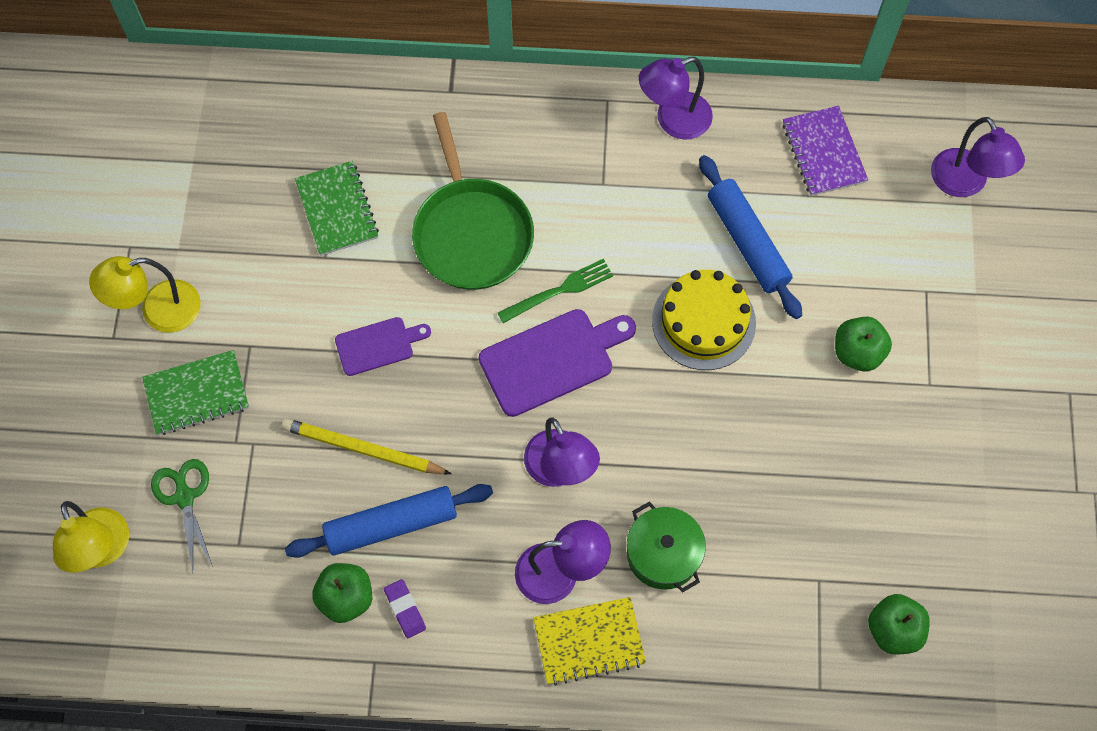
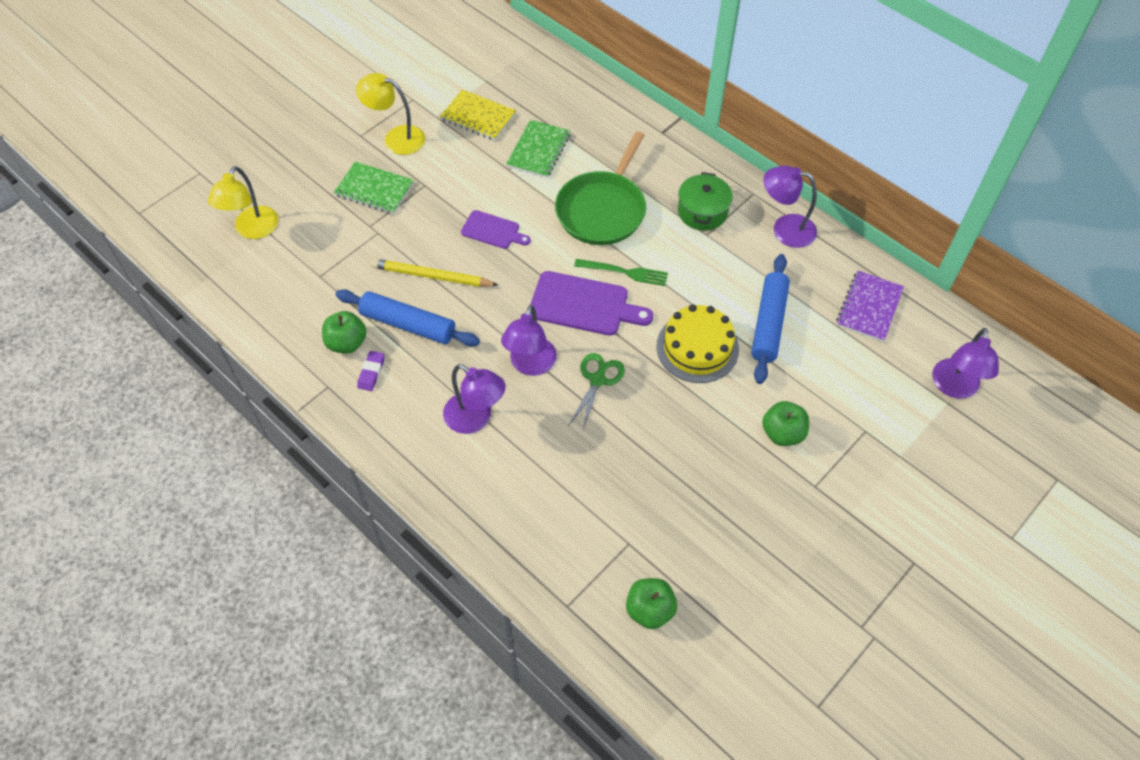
camera: 40 degrees right, 10 degrees down
(184, 496) = (317, 233): green scissors -> green scissors (597, 379)
(363, 449) = (432, 276): yellow pencil -> yellow pencil turned 45 degrees counterclockwise
(589, 641) = (455, 468): yellow notebook -> yellow notebook (478, 117)
(663, 554) = (546, 455): green pot -> green pot (702, 212)

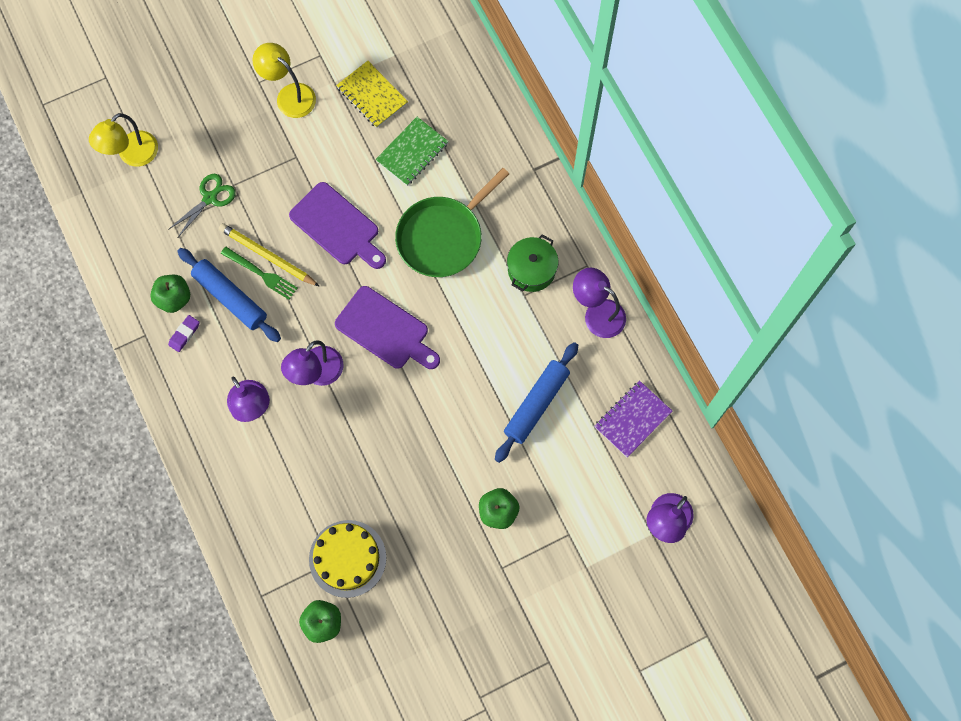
camera: 20 degrees right, 15 degrees up
(374, 189) = (250, 147): green notebook -> none
(493, 231) = (337, 226): purple cutting board -> purple cutting board, size x1.67
(597, 379) = (367, 407): green scissors -> green scissors (210, 198)
(625, 272) = (435, 309): green fork -> green fork (262, 274)
(697, 347) = (464, 406): yellow cake -> yellow cake (347, 558)

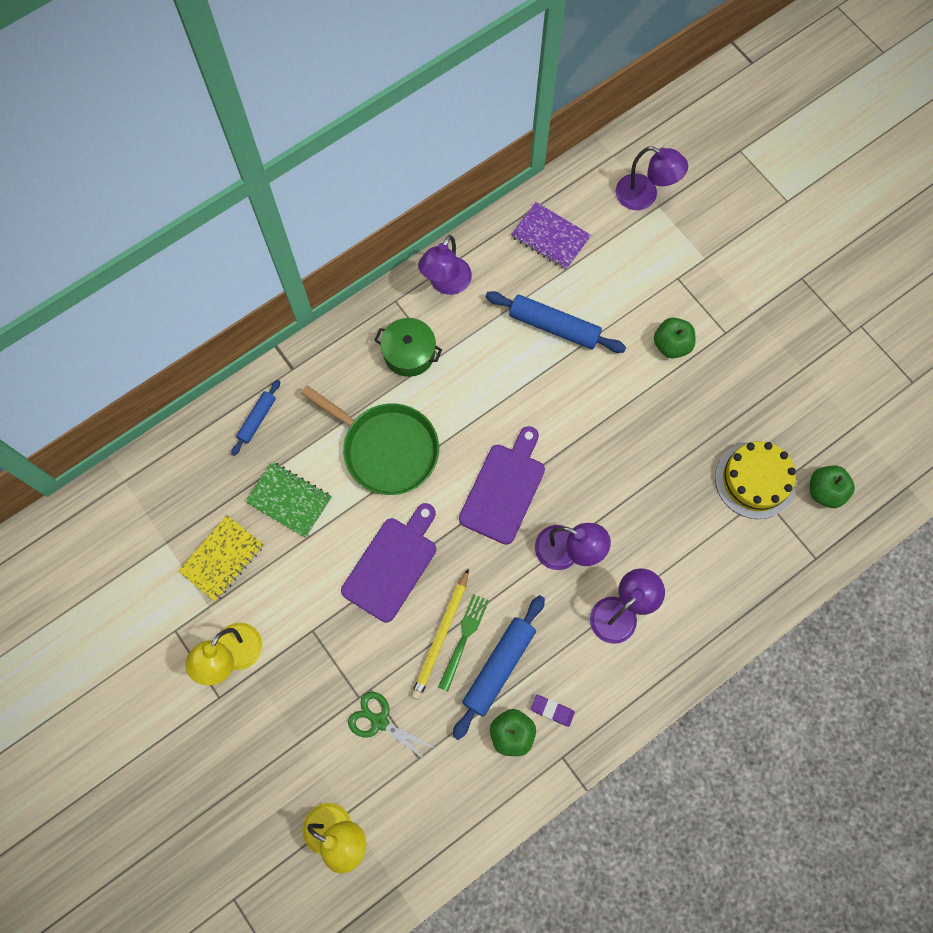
camera: 100 degrees left, 0 degrees up
(491, 135) = (257, 419): none -> blue rolling pin

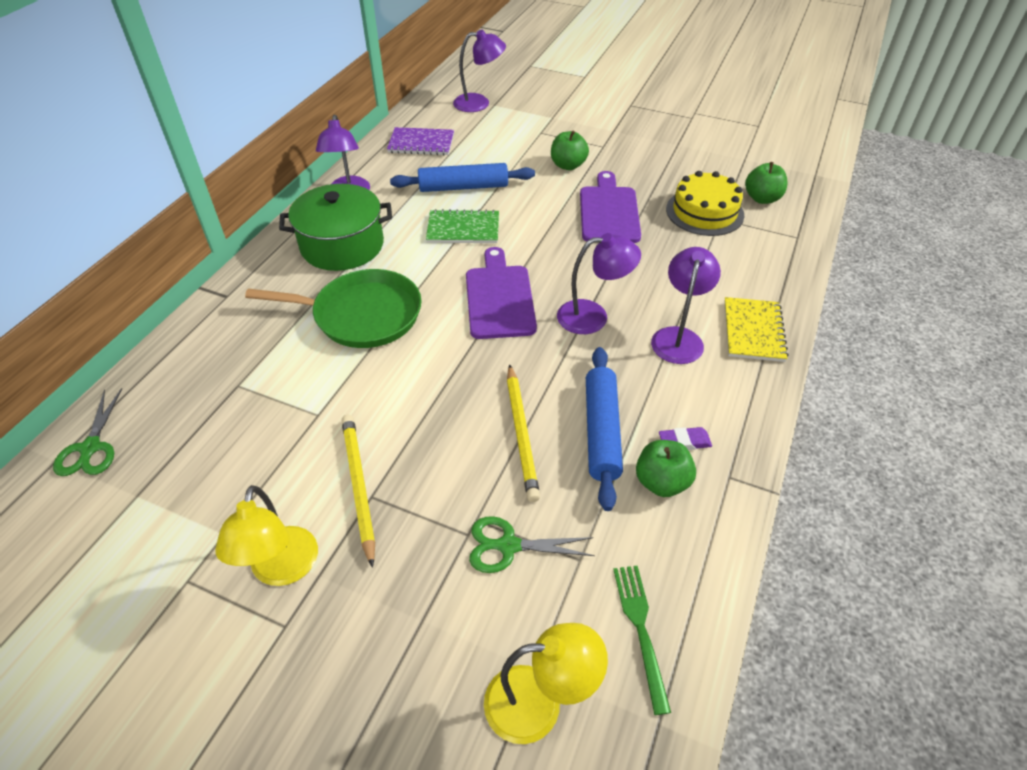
camera: 30 degrees left, 25 degrees down
(149, 482) = (90, 448): none -> green scissors
(222, 558) = (220, 479): yellow notebook -> yellow notebook (753, 331)
(257, 419) = (205, 346): blue rolling pin -> none
(289, 500) = (277, 394): green notebook -> green notebook (463, 229)
(308, 617) = (359, 486): none -> yellow pencil
(392, 564) = (427, 398): purple cutting board -> purple cutting board (609, 212)
(409, 353) = (342, 245): green pot -> green pot, size x1.54
(464, 637) = (546, 424): green fork -> green fork (640, 628)

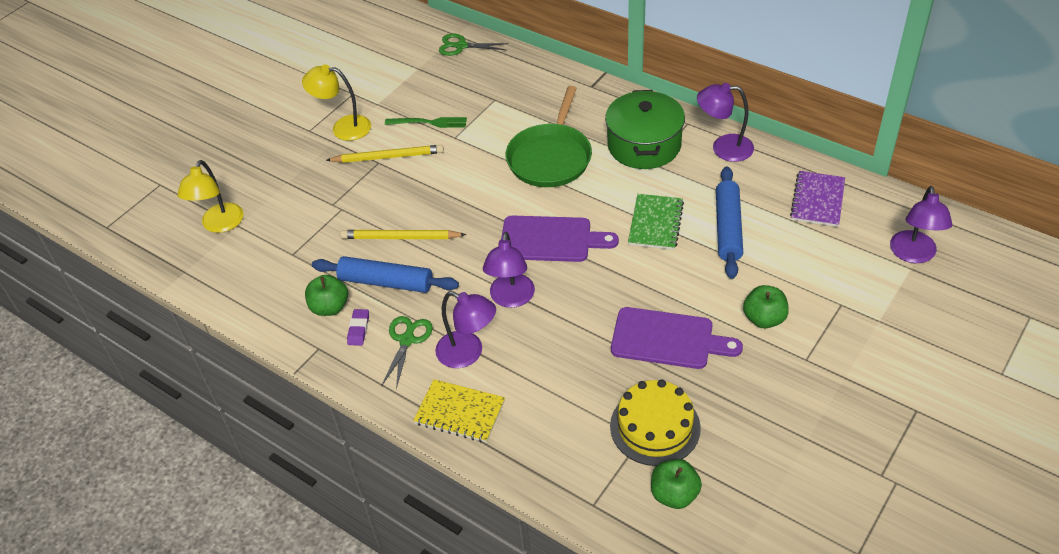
camera: 105 degrees right, 0 degrees up
(508, 546) = (316, 222): green scissors -> green scissors (407, 340)
(640, 628) = (237, 274): green fork -> green fork (430, 122)

